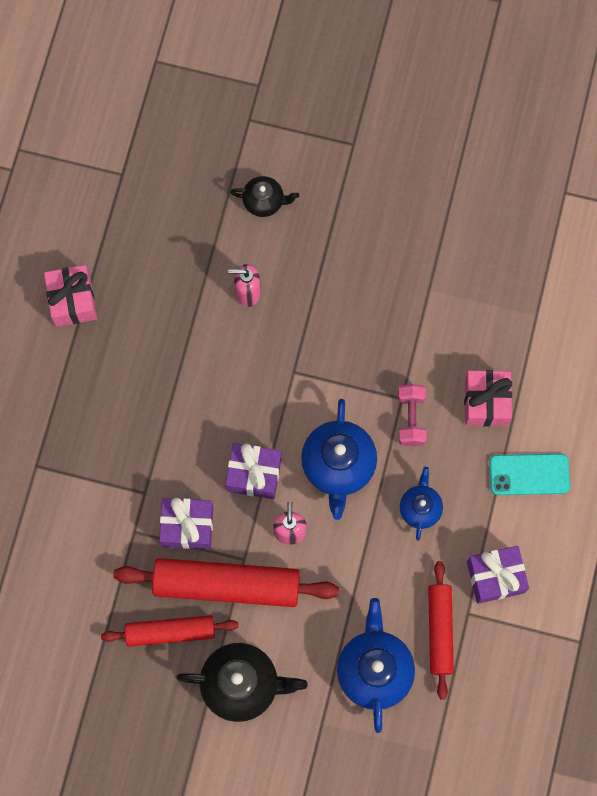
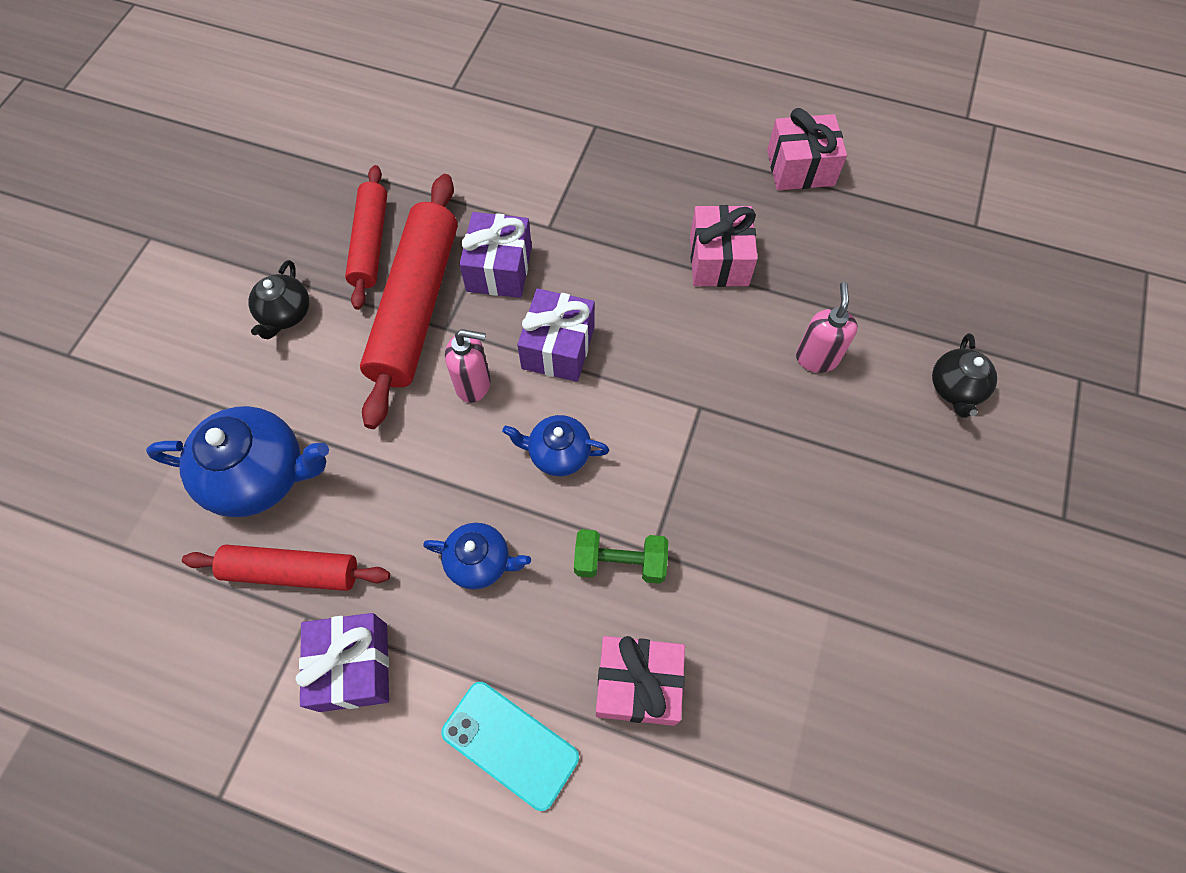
camera: 95 degrees right, 10 degrees down
(167, 362) = (719, 260): none -> pink gift
(241, 684) = (285, 314): black teapot -> black teapot, size x0.57
(338, 466) = (558, 453): blue teapot -> blue teapot, size x0.57
(411, 418) = (620, 562): pink dumbbell -> green dumbbell
(529, 474) = (510, 744): turquoise phone -> turquoise phone turned 60 degrees counterclockwise

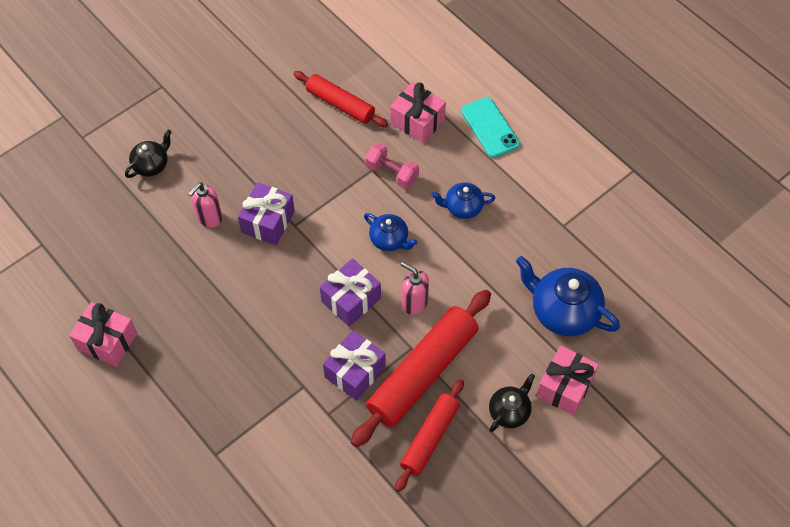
camera: 150 degrees left, 5 degrees down
(292, 571) = (563, 251): red rolling pin -> red rolling pin (340, 104)
(353, 667) = (549, 192): purple gift -> purple gift (268, 222)
(480, 562) = (462, 207): blue teapot -> blue teapot turned 45 degrees counterclockwise
(620, 562) = (392, 173): green dumbbell -> pink dumbbell
(719, 260) = (214, 304): pink gift -> pink gift (564, 387)

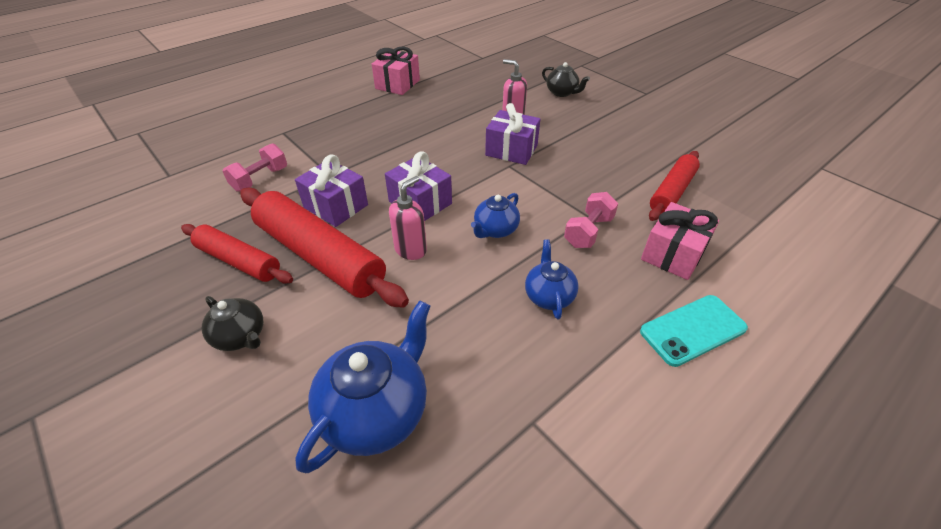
camera: 90 degrees right, 15 degrees down
(308, 454) = (260, 179): none -> pink dumbbell
(564, 387) = (252, 405): pink gift -> none

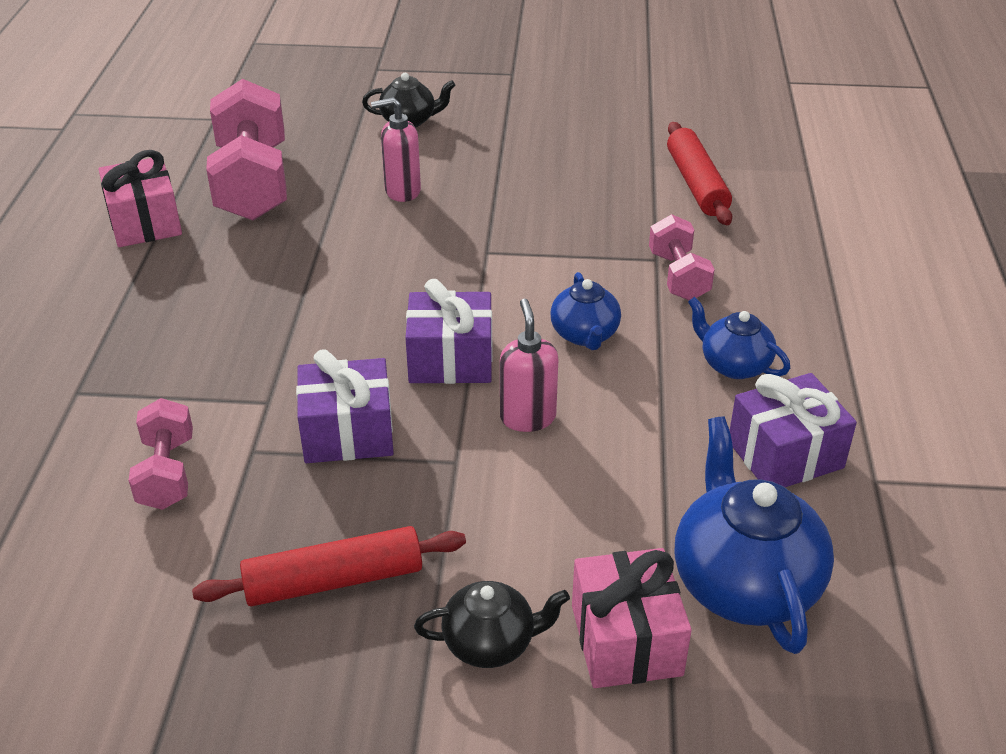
camera: 45 degrees left, 5 degrees down
(319, 256) = (431, 499): red rolling pin -> none
(458, 88) = (253, 183): none -> pink dumbbell
(511, 150) = (460, 231): purple gift -> purple gift (785, 455)
(673, 254) = (781, 250): pink gift -> pink gift (626, 640)
(693, 330) = (884, 310): turquoise phone -> none

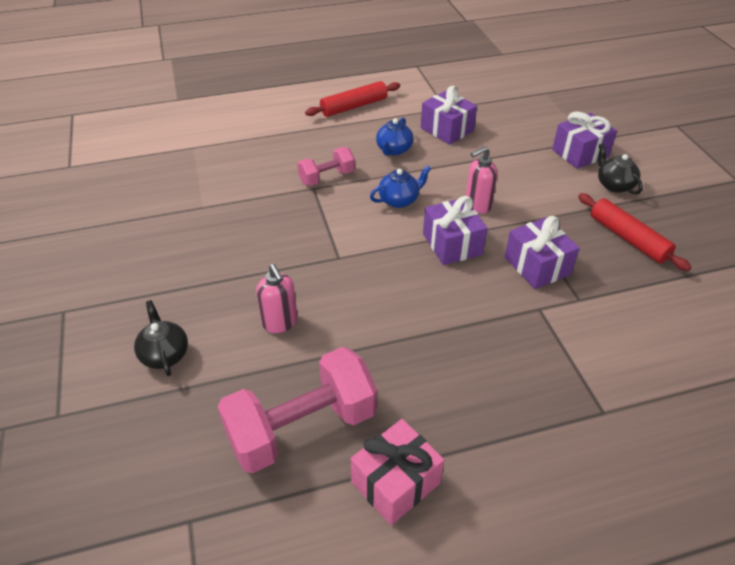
camera: 110 degrees left, 5 degrees up
(167, 473) = (624, 329): pink dumbbell -> none
(626, 640) = (580, 153): pink gift -> purple gift
(696, 184) = (222, 185): red rolling pin -> red rolling pin (354, 106)
(743, 583) = (527, 131): blue teapot -> none

